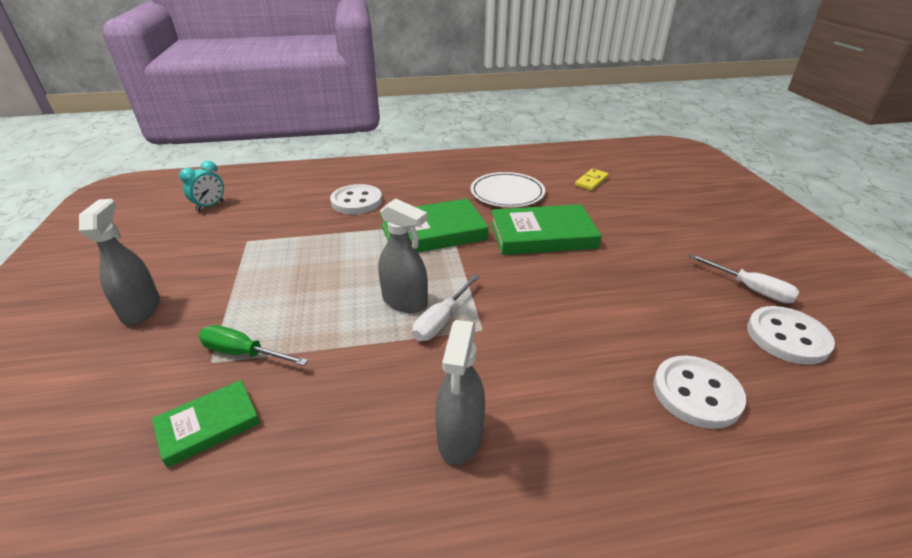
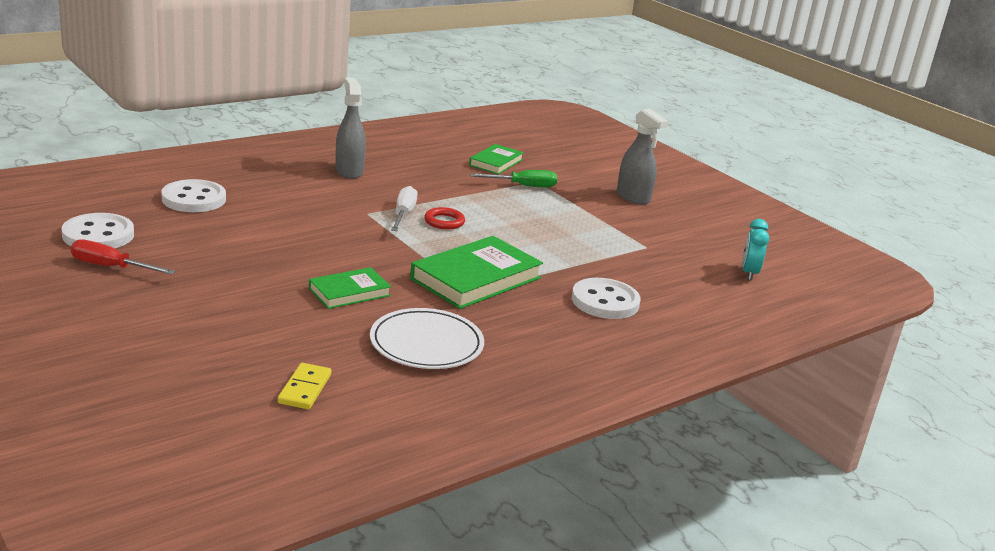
camera: 150 degrees right, 10 degrees down
(405, 301) = (444, 222): grey spray bottle -> red ring
(542, 235) = (349, 292): green book -> green book, size x0.58
(750, 289) = (111, 267): white screwdriver -> red screwdriver

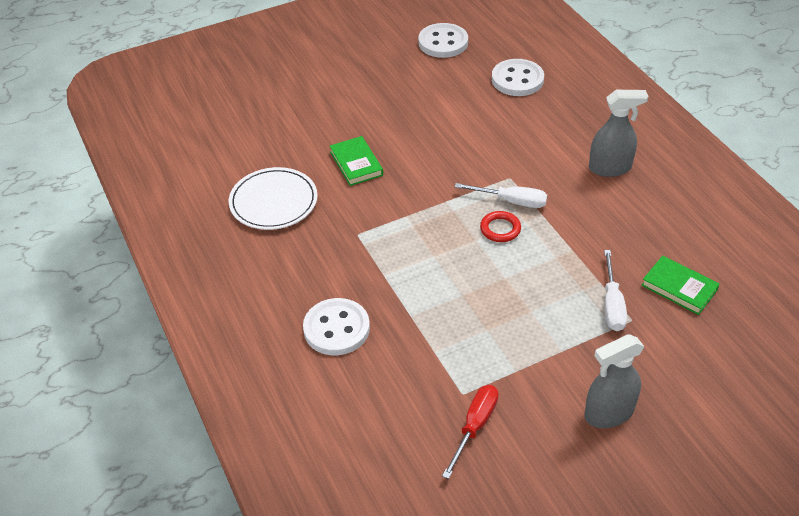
camera: 105 degrees right, 20 degrees up
(111, 267) = (393, 52): red screwdriver -> red screwdriver (474, 426)
(305, 389) = (224, 141): yellow domino -> none
(476, 278) = (381, 240): green book -> none
(523, 186) = (612, 304): green screwdriver -> white screwdriver
(749, 273) = (402, 485): turquoise clock -> none

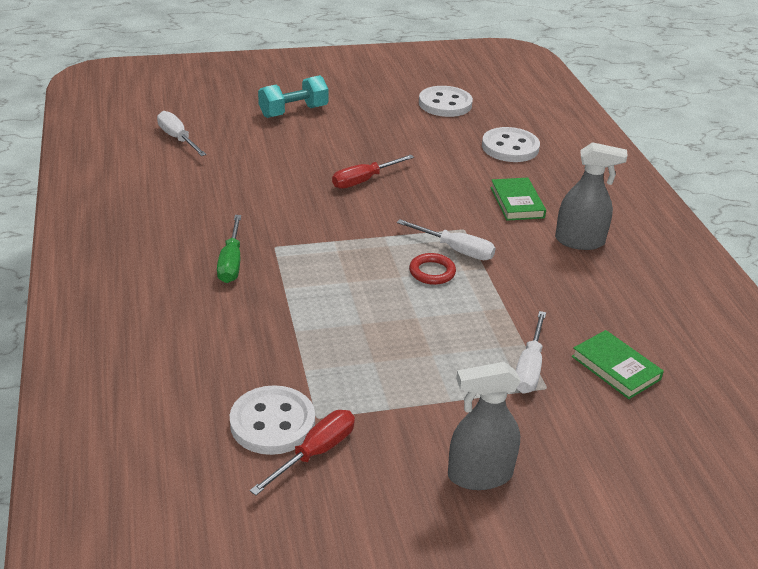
camera: 10 degrees right, 10 degrees down
(219, 136) = (177, 138): none -> white screwdriver
(273, 202) = (202, 202): white plate -> none
(311, 82) = (293, 112): none -> turquoise dumbbell
(327, 260) = (231, 262): none -> green screwdriver
(336, 329) = (208, 326): white button -> white button (272, 423)
(356, 163) = (304, 186): green book -> green book (517, 202)
(405, 145) = (364, 180): none -> red screwdriver

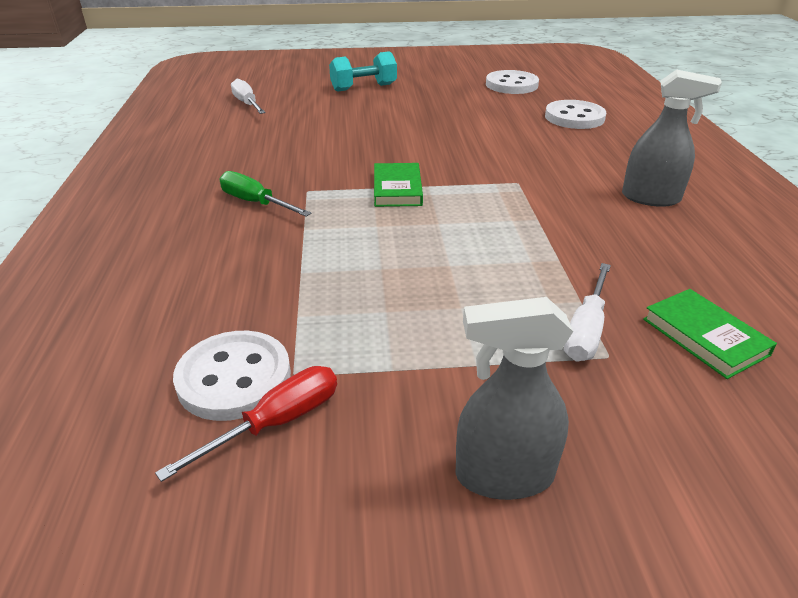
camera: 10 degrees right, 0 degrees up
(231, 262) = (255, 203): green screwdriver -> green screwdriver turned 120 degrees clockwise
(364, 180) = (418, 139): red screwdriver -> none
(432, 272) = (475, 220): red ring -> none
(456, 250) = (506, 201): white screwdriver -> none
(517, 202) = (579, 161): green book -> green book (397, 189)

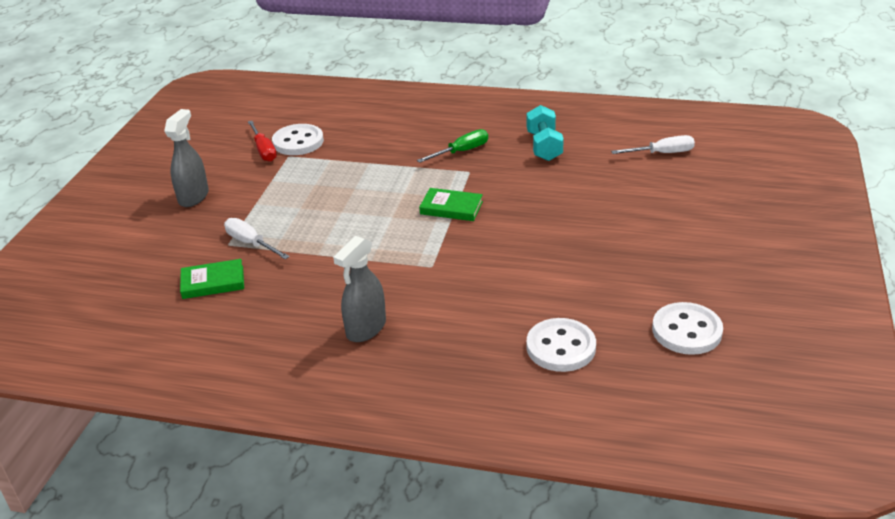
camera: 110 degrees right, 0 degrees up
(363, 88) = (697, 221): turquoise dumbbell -> turquoise dumbbell (544, 146)

